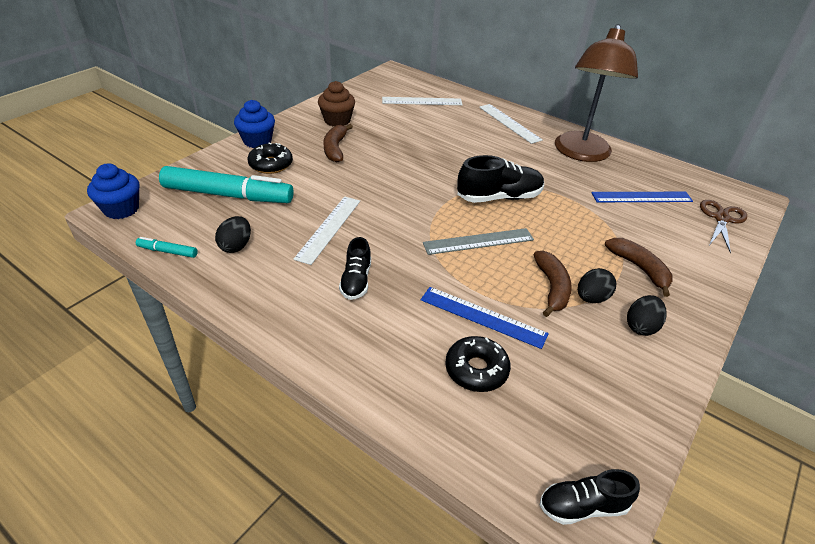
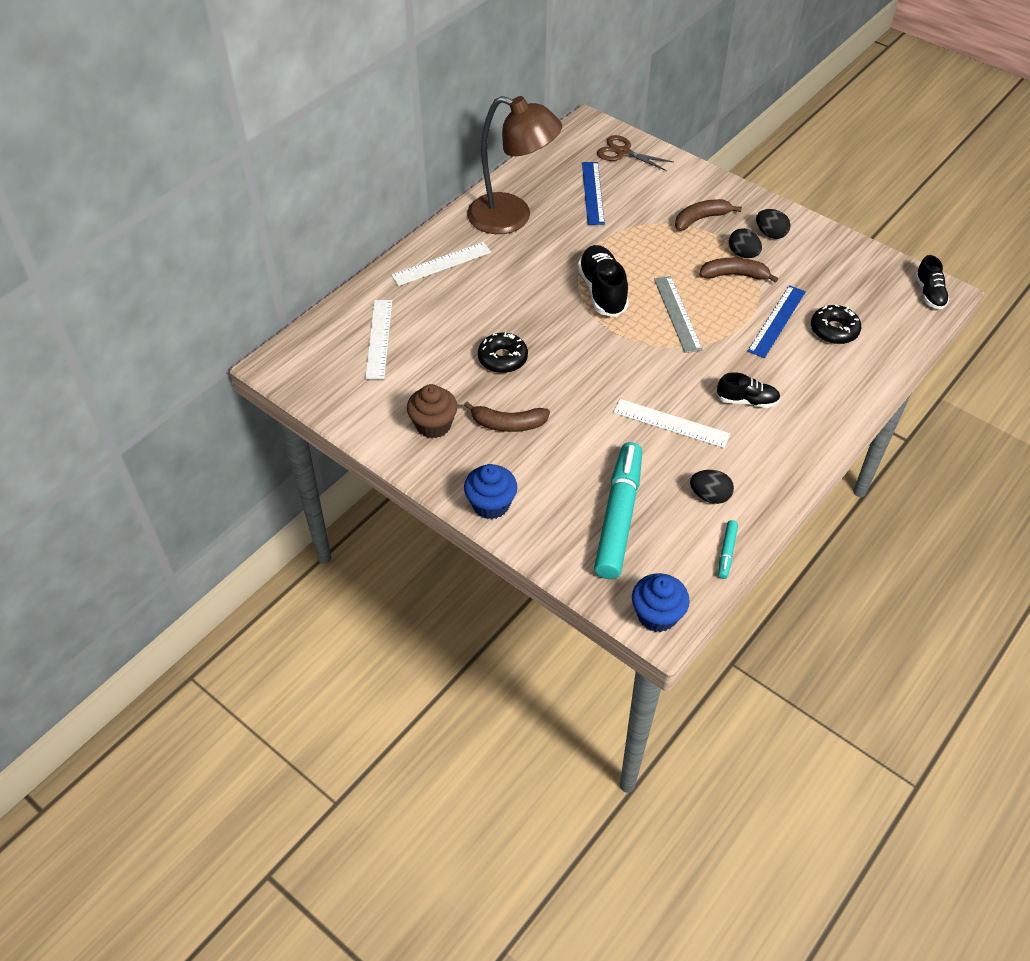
camera: 85 degrees left, 10 degrees up
(271, 164) = (549, 484): black donut -> black donut (502, 358)

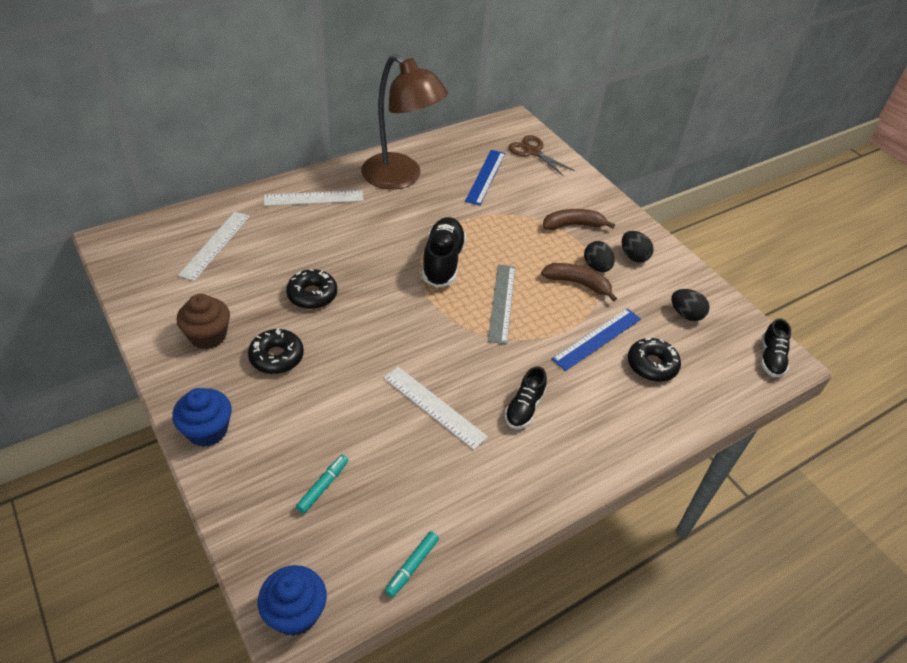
camera: 15 degrees right, 5 degrees down
(508, 424) = (276, 357): brown banana -> black donut
(618, 516) = (323, 486): turquoise marker -> turquoise marker, size x0.42
(710, 496) = (430, 496): black egg -> black egg (686, 314)
(747, 400) = (524, 408): black shoe -> black shoe turned 90 degrees clockwise

